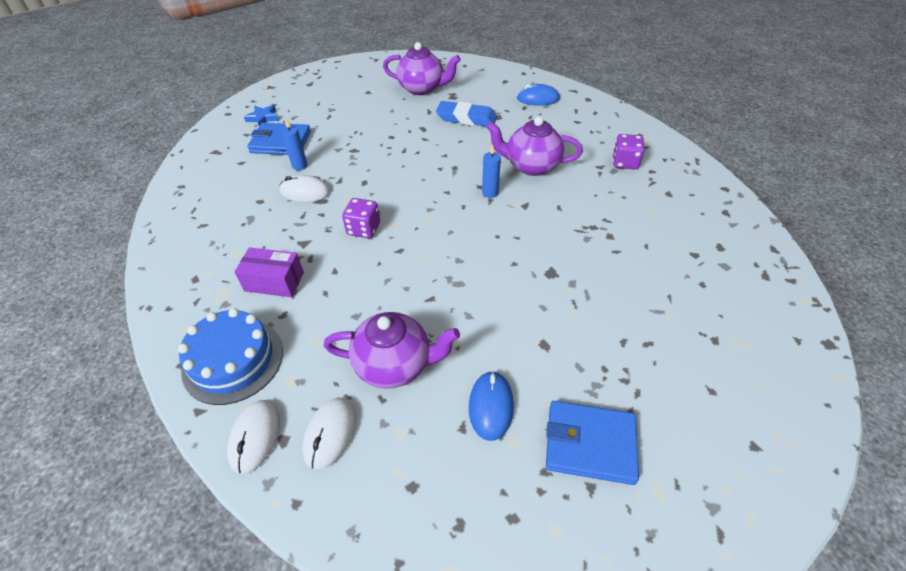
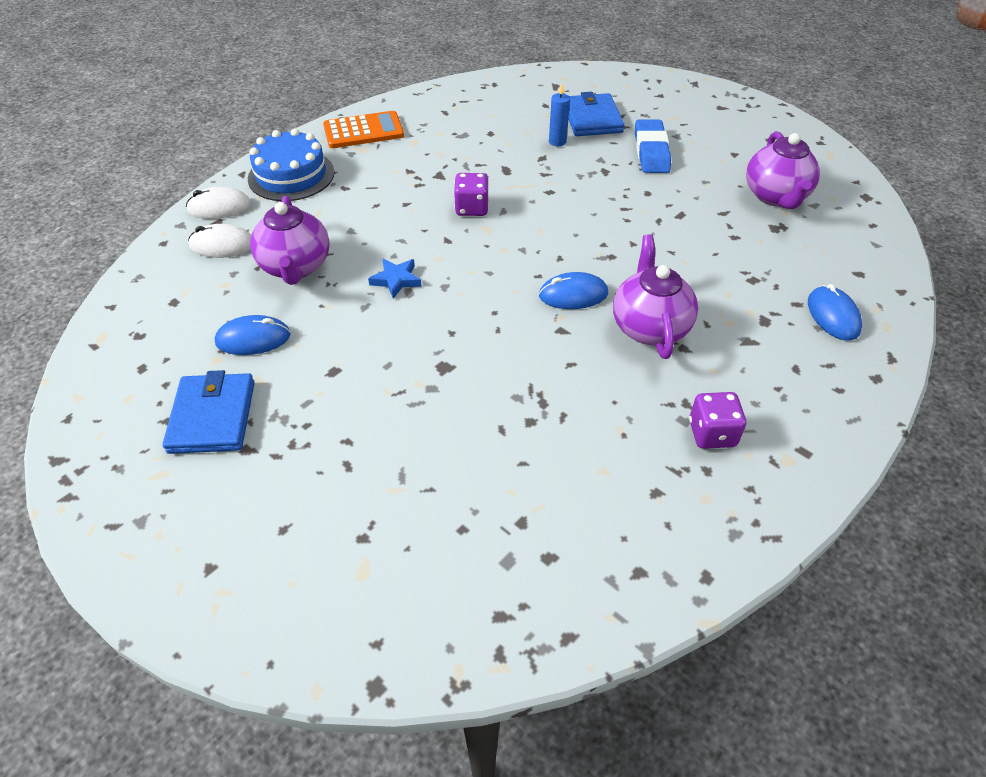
camera: 75 degrees right, 0 degrees up
(190, 290) = (363, 131): none -> orange calculator
(263, 118) = (630, 96): blue star -> blue star (396, 280)
(274, 282) = (383, 172): purple box -> none
(305, 192) = (516, 156): white mouse -> none
(466, 118) = (728, 249): blue eraser -> blue eraser (651, 151)
(490, 193) = (573, 295): blue candle -> blue mouse

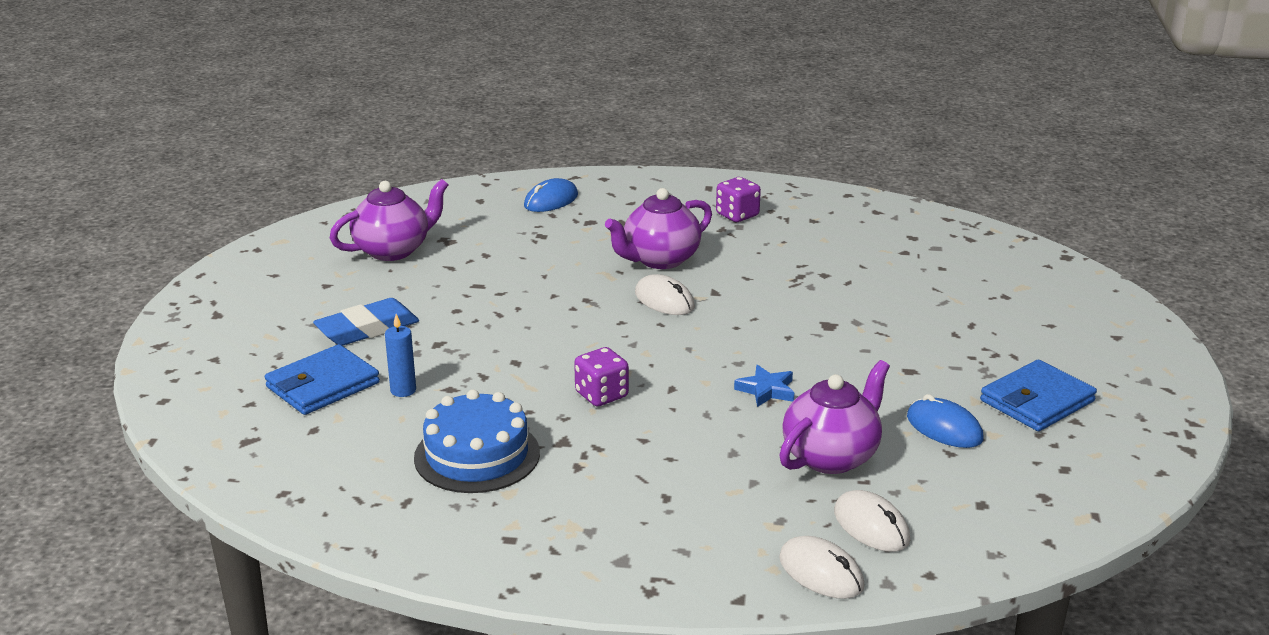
camera: 125 degrees left, 20 degrees down
(291, 175) = (692, 553): blue cake -> blue cake (477, 455)
(363, 131) = (526, 548): orange calculator -> none
(573, 295) = (664, 300): blue mouse -> white mouse

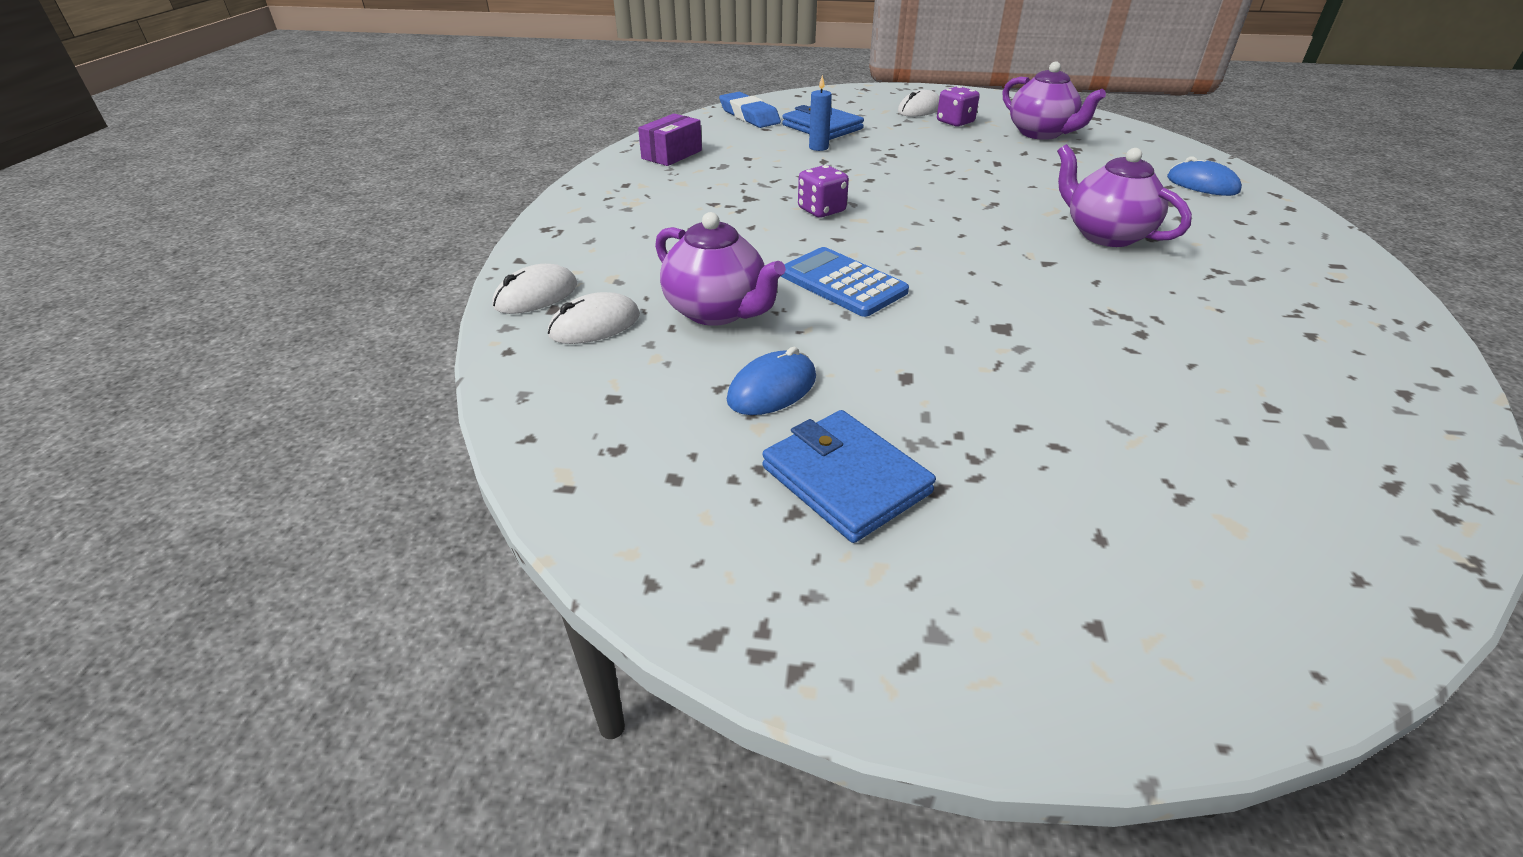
camera: 90 degrees right, 10 degrees up
(367, 329) = (905, 133): blue eraser -> blue eraser (749, 116)
(402, 506) = (671, 154): none -> purple box
(477, 455) = (731, 171): blue cake -> none
(664, 300) = (1012, 236): white mouse -> white mouse (919, 109)
(737, 215) = (1270, 281): purple dice -> purple dice (955, 122)
(766, 390) = (842, 283): blue star -> blue calculator

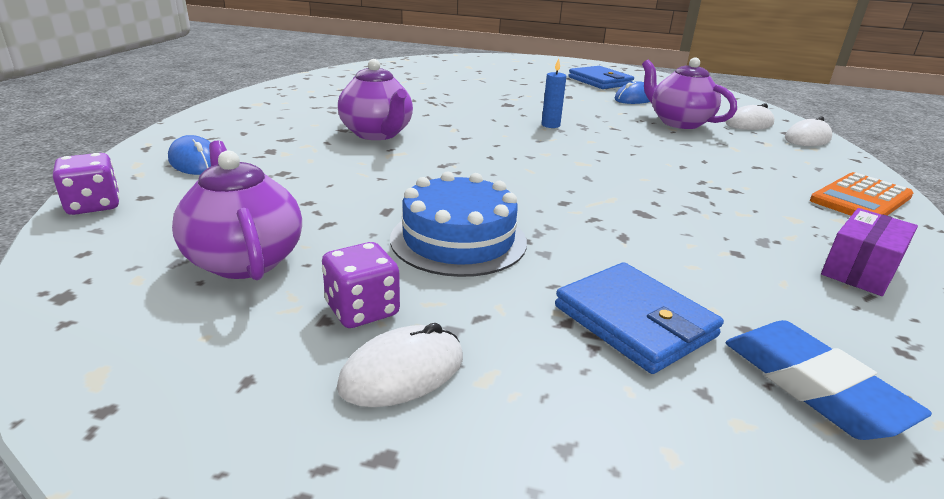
camera: 175 degrees left, 10 degrees down
(595, 205) = (861, 199): none -> orange calculator
(818, 147) = (634, 263): blue candle -> blue candle (550, 125)
(821, 210) = (619, 173): purple dice -> purple dice (94, 205)
(842, 283) = (600, 127): blue calculator -> none
(932, 150) = (458, 240): none -> blue cake

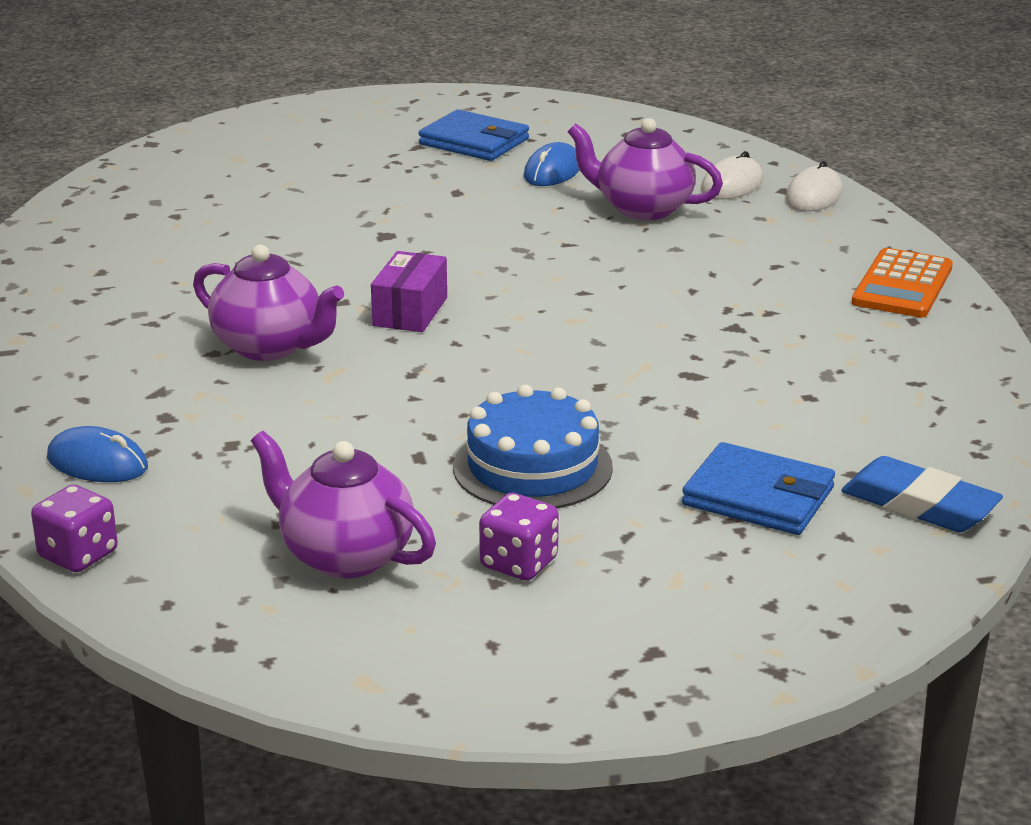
camera: 25 degrees left, 0 degrees up
(402, 372) = (607, 598): white mouse -> none
(550, 125) = (481, 262): blue candle -> none
(860, 270) = (925, 382): purple box -> purple box (410, 312)

